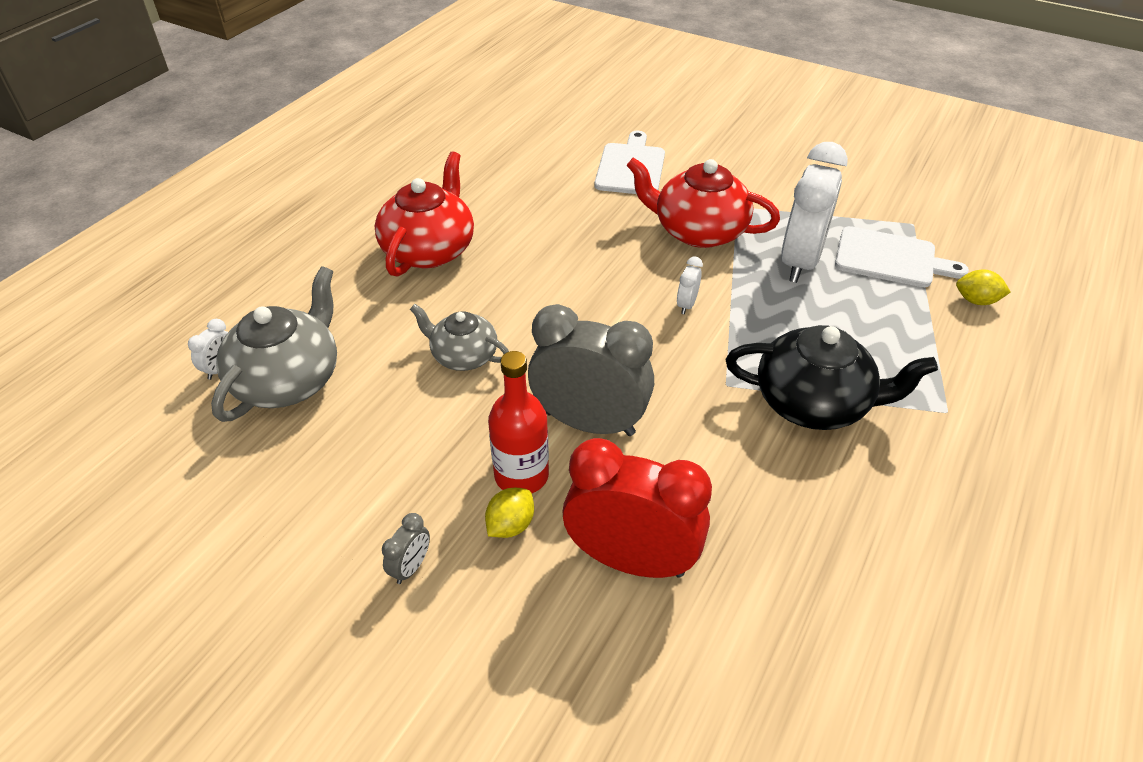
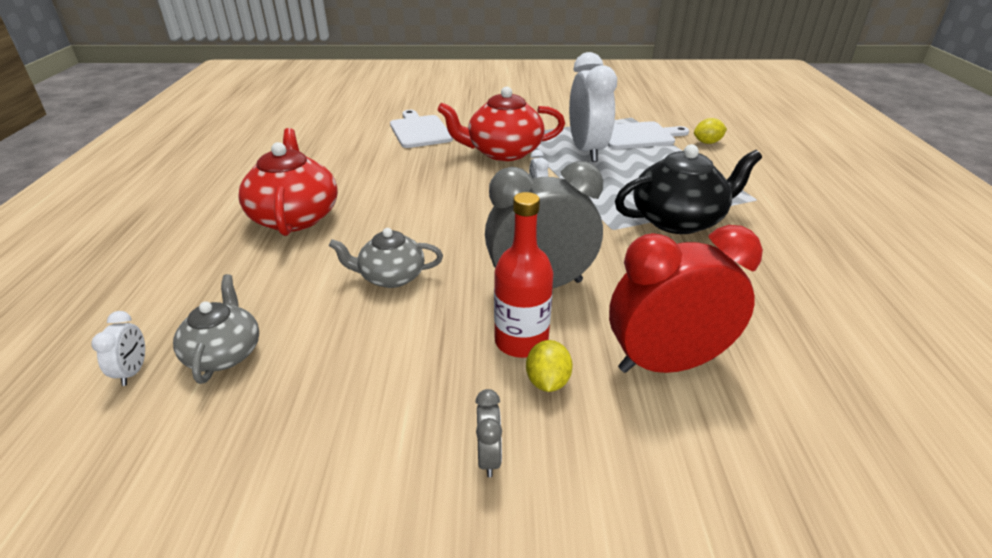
camera: 30 degrees left, 10 degrees down
(289, 380) = (224, 353): grey teapot -> grey teapot, size x0.61

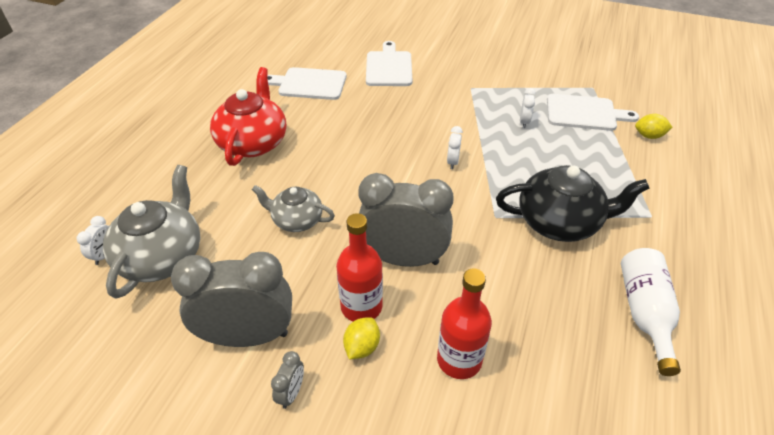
camera: 20 degrees right, 10 degrees up
(224, 353) = (162, 256): grey teapot -> grey teapot, size x1.64
(337, 156) = (309, 84): none -> white cutting board
(393, 410) = (248, 336): none -> grey clock
(503, 152) = (447, 108): red teapot -> none
(587, 151) = (524, 122): white clock -> white clock, size x0.41
(666, 363) = (459, 360): red clock -> red bottle
(812, 274) = (644, 313): none -> white bottle

